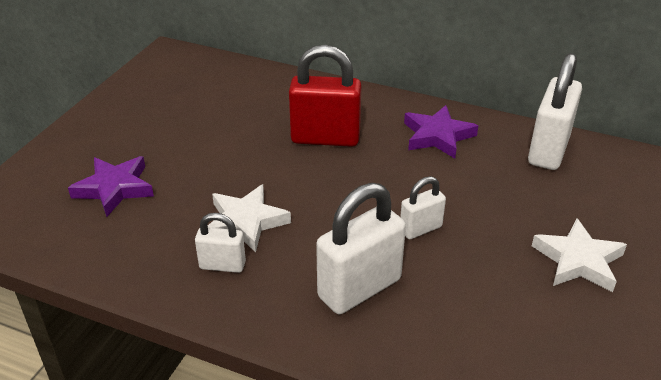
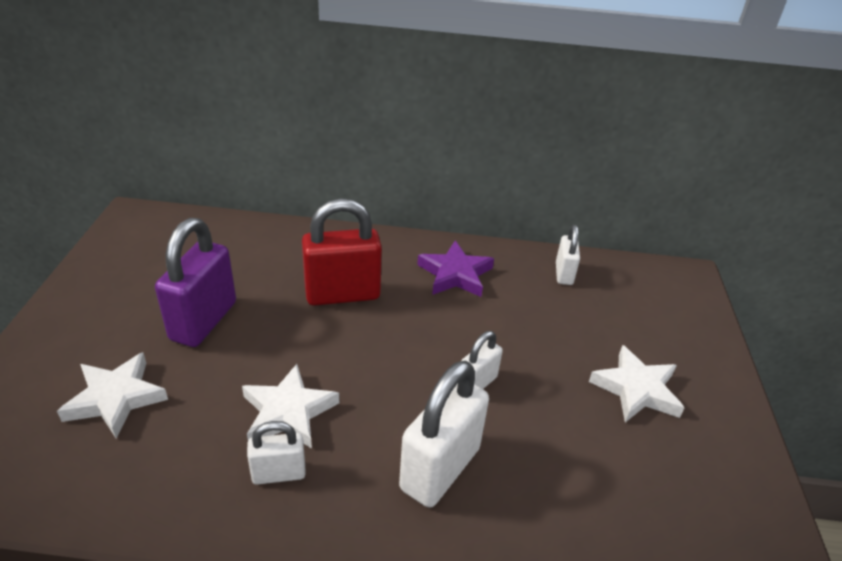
camera: 20 degrees left, 0 degrees up
(114, 188) = (115, 398): purple star -> white star
(200, 142) = (203, 321): none -> purple padlock
(548, 150) = (564, 274): white padlock -> white padlock, size x0.54

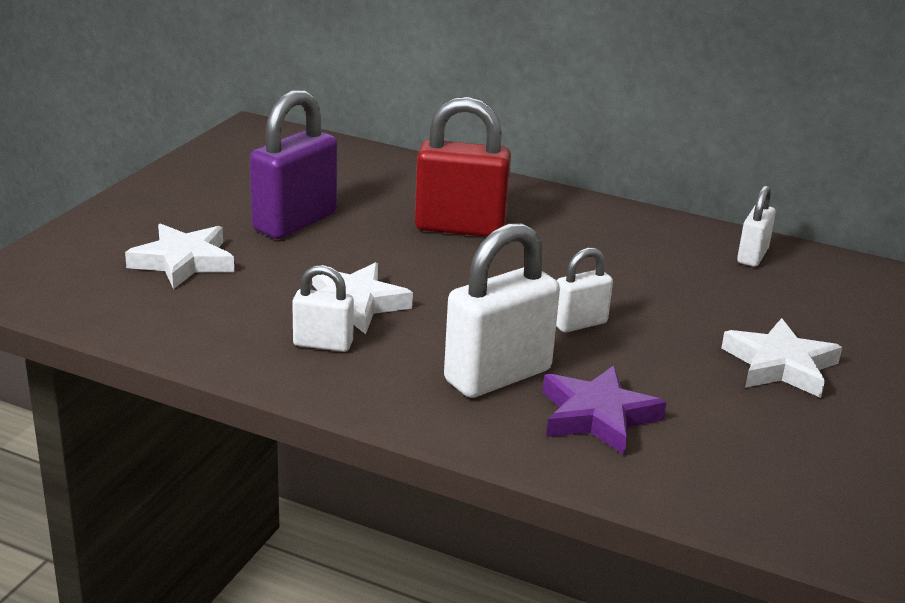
camera: 20 degrees right, 10 degrees down
(455, 274) = (608, 233): purple star -> purple star (597, 416)

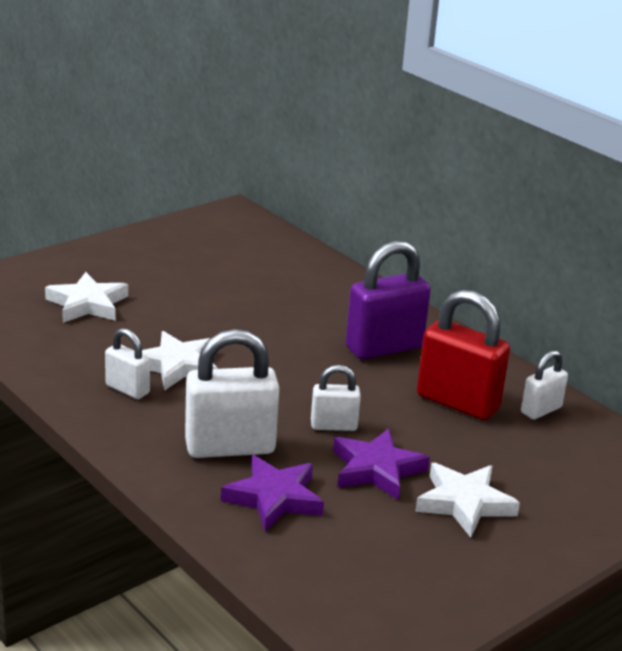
camera: 25 degrees right, 0 degrees up
(295, 222) = (194, 293): purple padlock -> purple padlock (384, 348)
(460, 227) = (316, 327): red padlock -> red padlock (457, 402)
(666, 356) = (376, 469): none -> purple star

